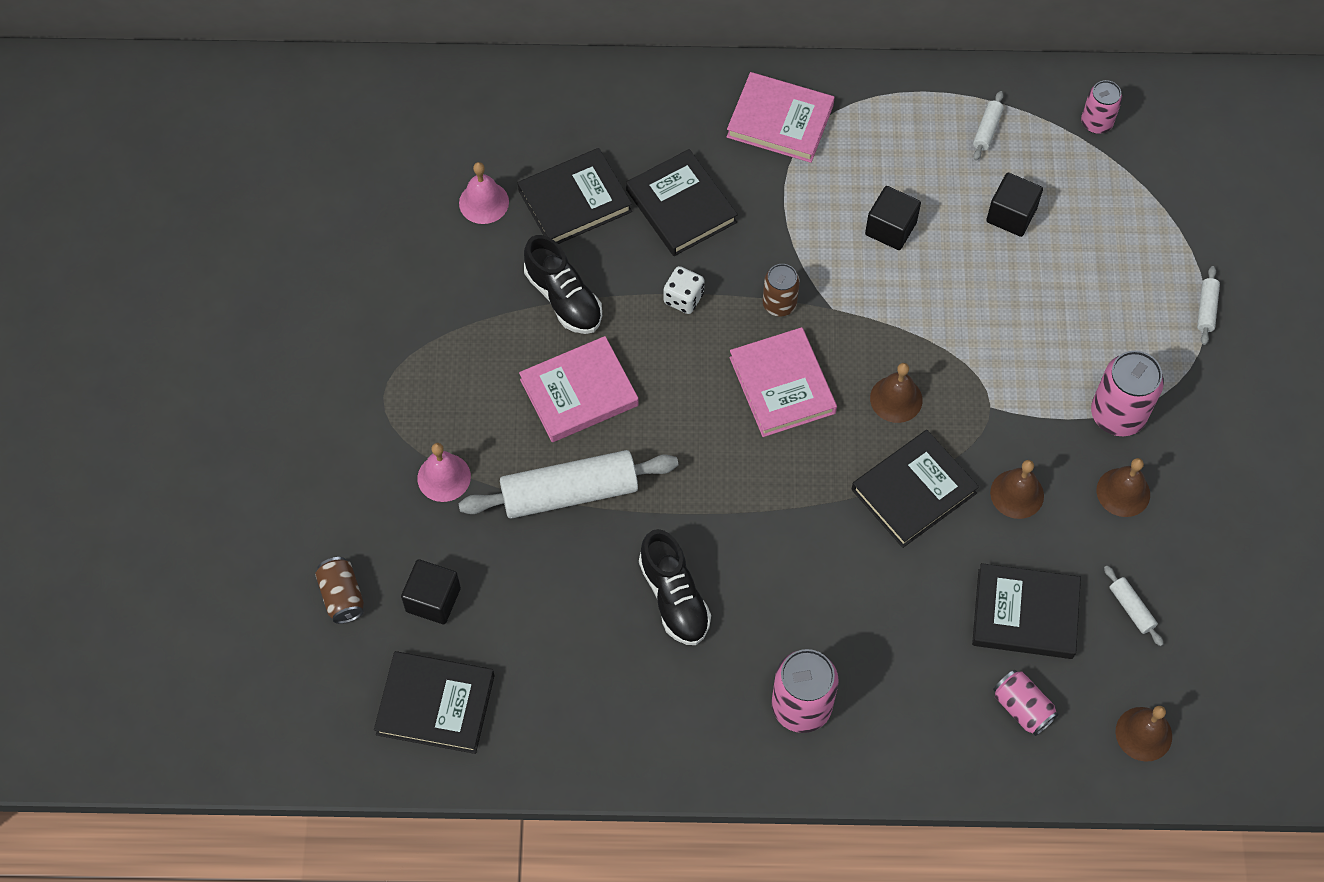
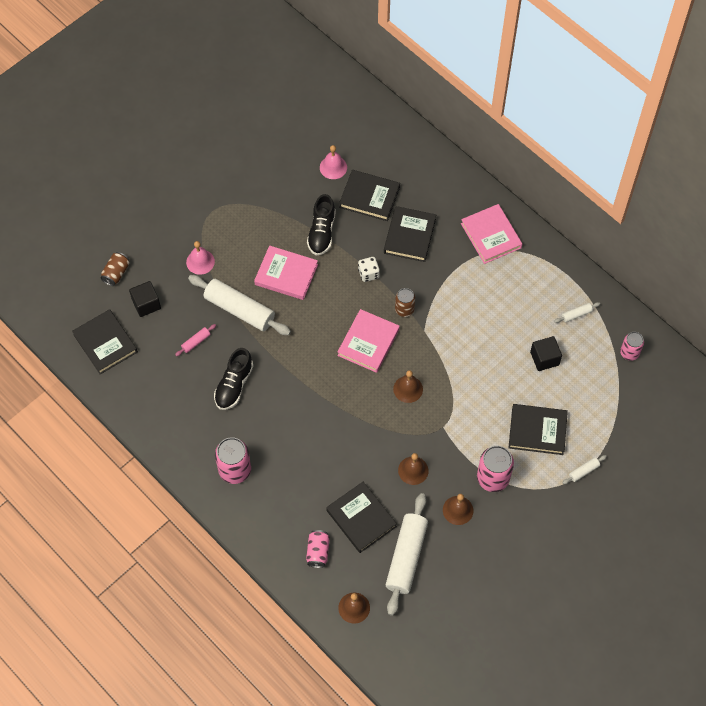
camera: 45 degrees right, 0 degrees up
(559, 588) = (196, 342): none -> pink rolling pin
(890, 228) = (486, 319): black cube -> none
(914, 491) = (372, 431): black book -> black book (537, 431)
(1131, 608) = (406, 557): white rolling pin -> white rolling pin, size x2.36

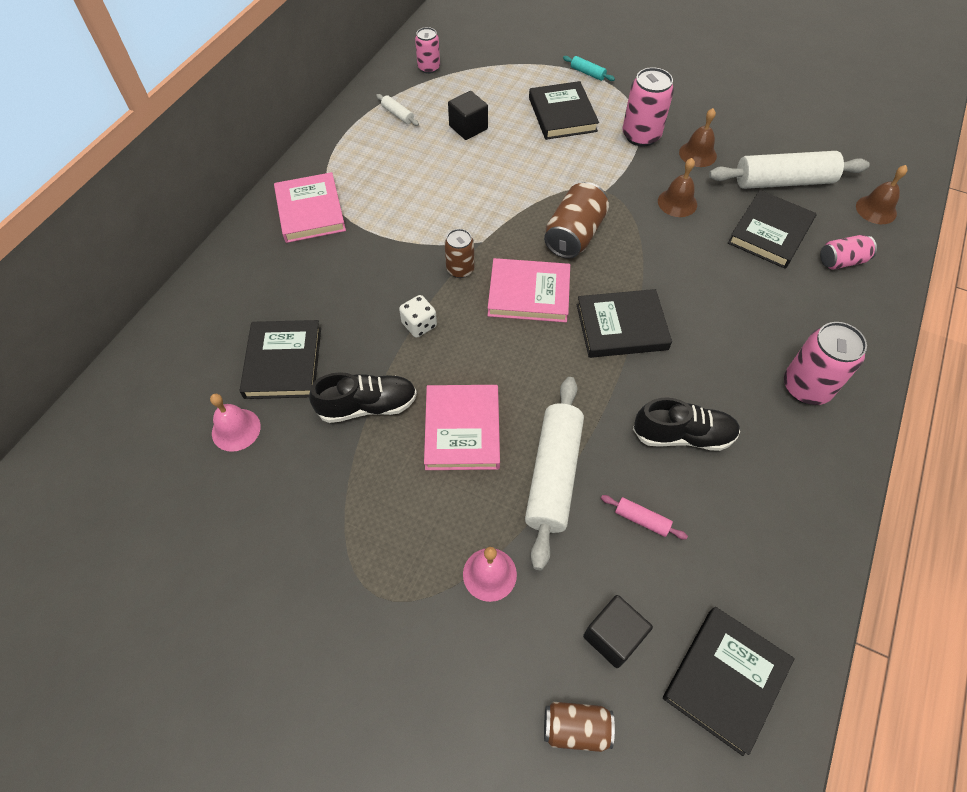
camera: 110 degrees left, 5 degrees down
(408, 389) = (574, 235): brown bell -> brown can
(410, 236) = (338, 295): black book -> black book (621, 327)
(491, 236) = (310, 211): pink book -> pink book turned 60 degrees counterclockwise
(584, 471) = (587, 73): white rolling pin -> turquoise rolling pin

